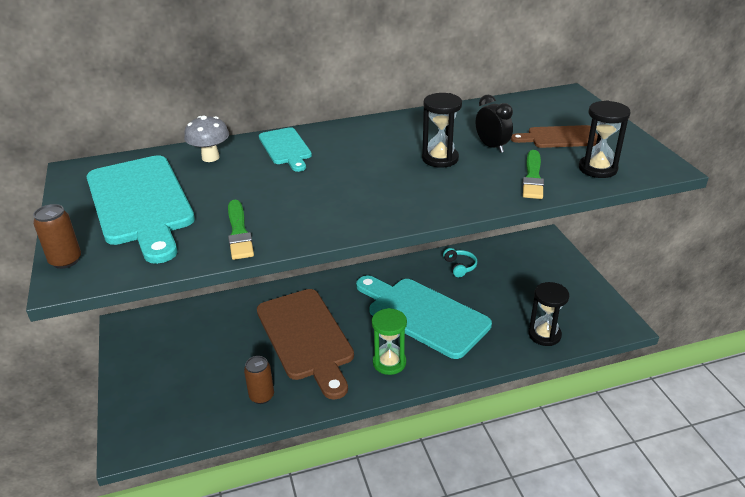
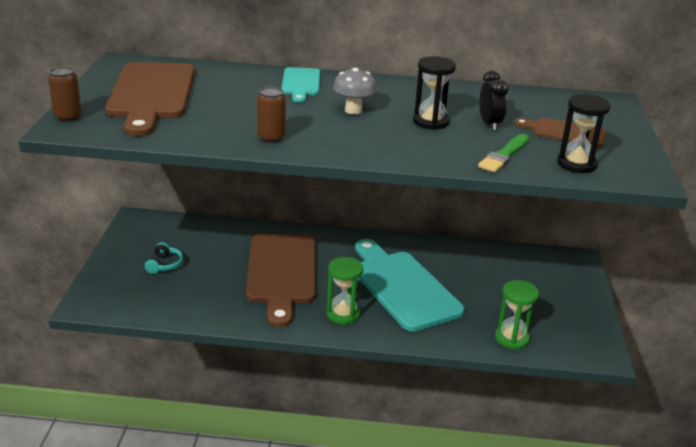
camera: 20 degrees right, 5 degrees down
(140, 203) = (151, 94): turquoise cutting board -> brown cutting board
(210, 157) = (232, 76): grey mushroom -> grey mushroom (353, 110)
(239, 232) = (210, 131): green brush -> none
(261, 396) = (213, 304): brown can -> brown can (271, 138)
(460, 266) = (468, 258): turquoise headphones -> turquoise headphones (164, 264)
(544, 335) = (511, 338): black hourglass -> green hourglass

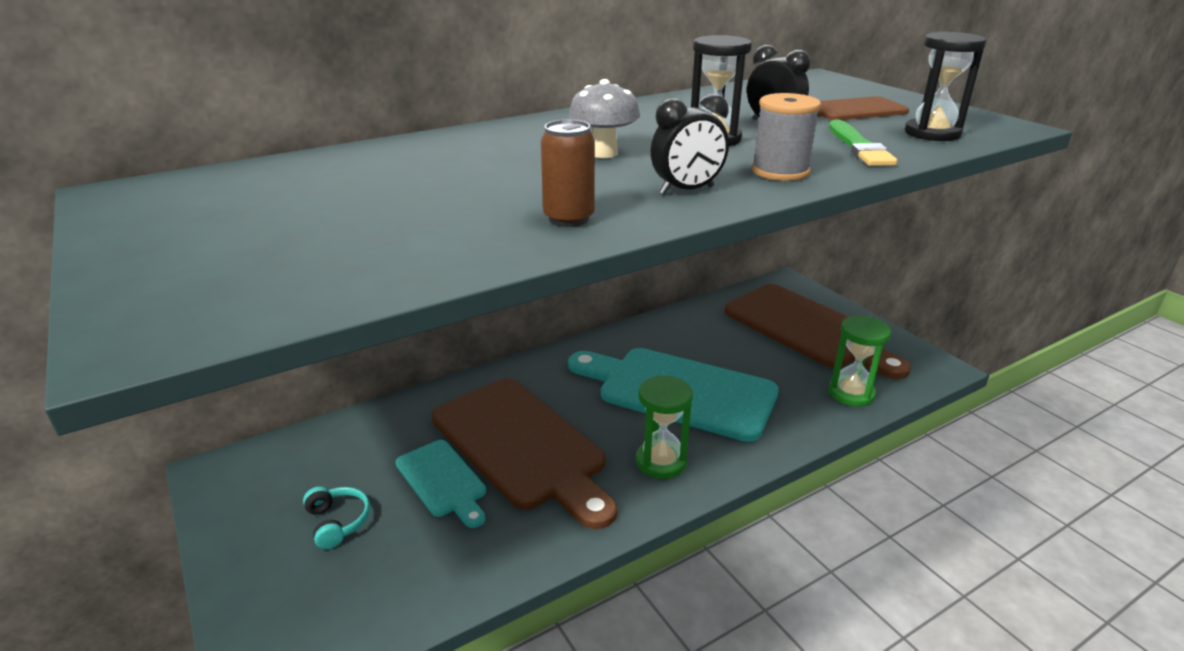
camera: 35 degrees left, 0 degrees up
(68, 117) = (124, 315): brown can -> none
(151, 94) = (254, 222): brown cutting board -> brown cutting board (807, 329)
(301, 83) = (474, 144): turquoise cutting board -> turquoise cutting board (443, 481)
(351, 144) = (686, 190): none -> black clock
(422, 152) = (780, 171): none -> grey spool

